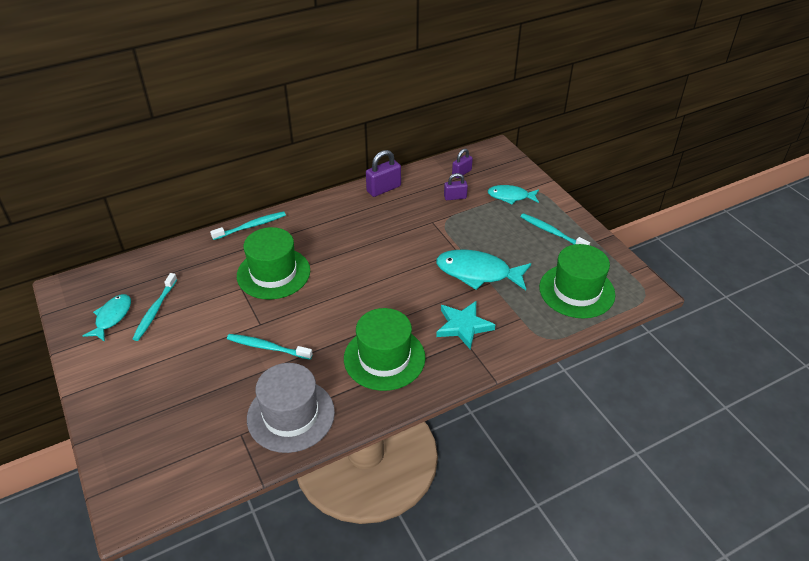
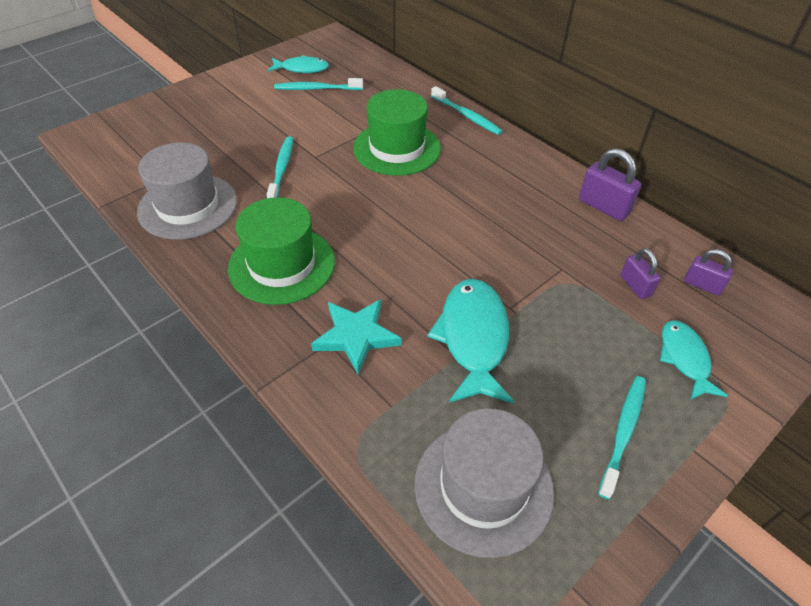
camera: 75 degrees right, 5 degrees up
(576, 291) = (483, 487): green hat -> grey hat

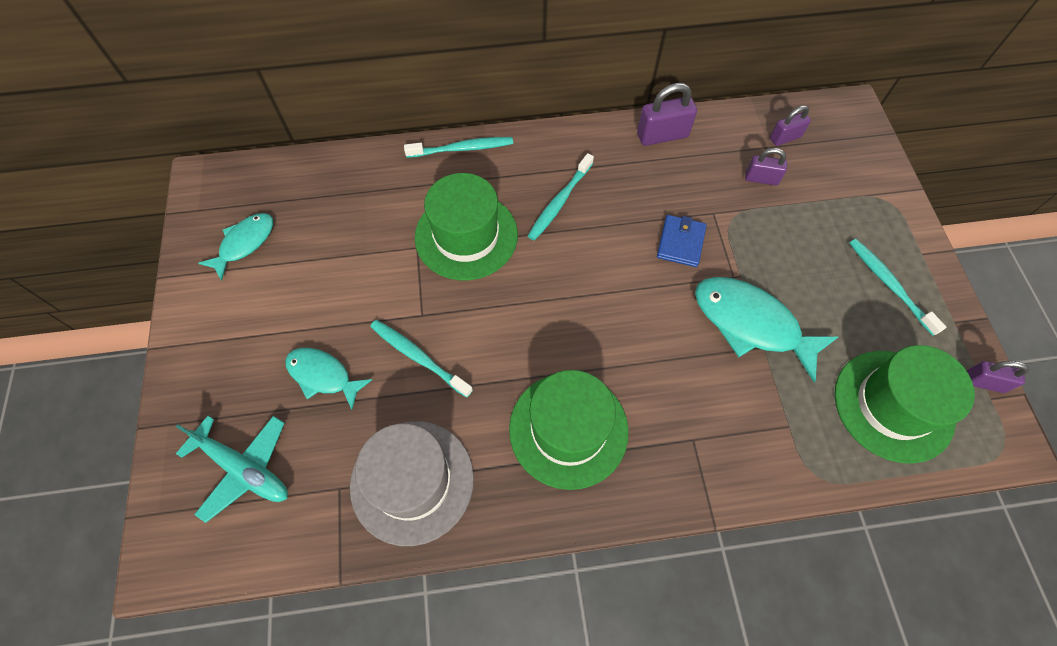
camera: 55 degrees left, 15 degrees up
(152, 136) = (243, 468): none -> turquoise plane
(316, 89) = (298, 250): turquoise toothbrush -> turquoise toothbrush (559, 202)
(356, 336) = (699, 412): turquoise star -> none
(483, 487) = (893, 405): grey hat -> green hat
(509, 260) = (680, 242): none -> blue wallet
(587, 571) = (983, 382): none -> purple padlock
(684, 358) = (845, 201): turquoise fish -> turquoise fish (323, 376)

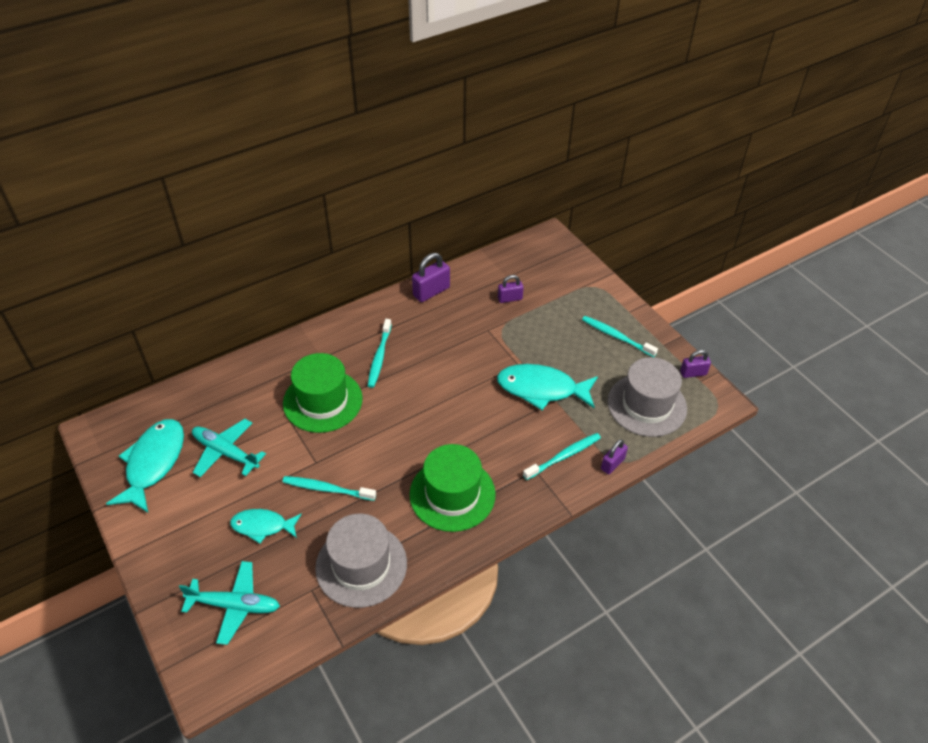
camera: 25 degrees left, 15 degrees down
(244, 243) = (153, 463): turquoise fish -> turquoise fish, size x1.63
(327, 261) = (226, 452): none -> turquoise plane
(462, 149) = (291, 345): turquoise toothbrush -> turquoise toothbrush (564, 456)
(680, 242) = (474, 355): blue wallet -> none
(785, 138) = (514, 268): purple padlock -> purple padlock (612, 464)
(893, 405) = (647, 405): green hat -> grey hat

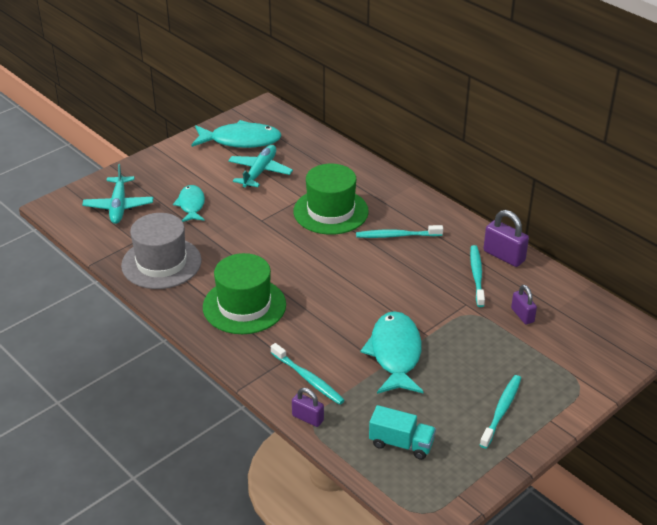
camera: 80 degrees right, 10 degrees down
(327, 489) = (234, 231): turquoise toothbrush -> turquoise toothbrush (477, 275)
(647, 405) = (401, 444): grey hat -> turquoise truck
(693, 373) = (468, 486): purple padlock -> none

